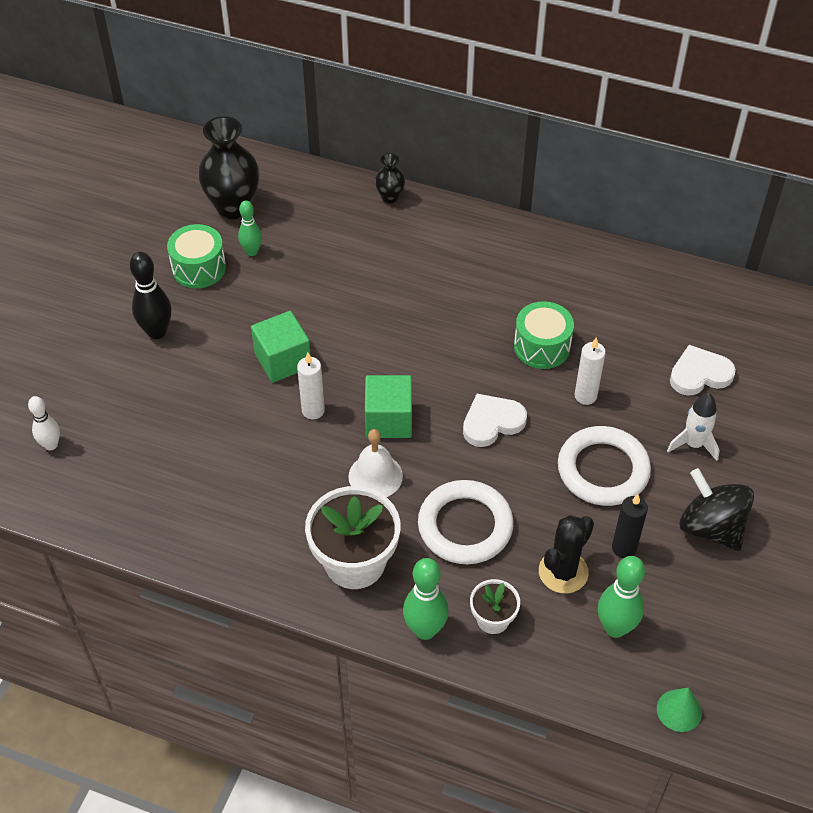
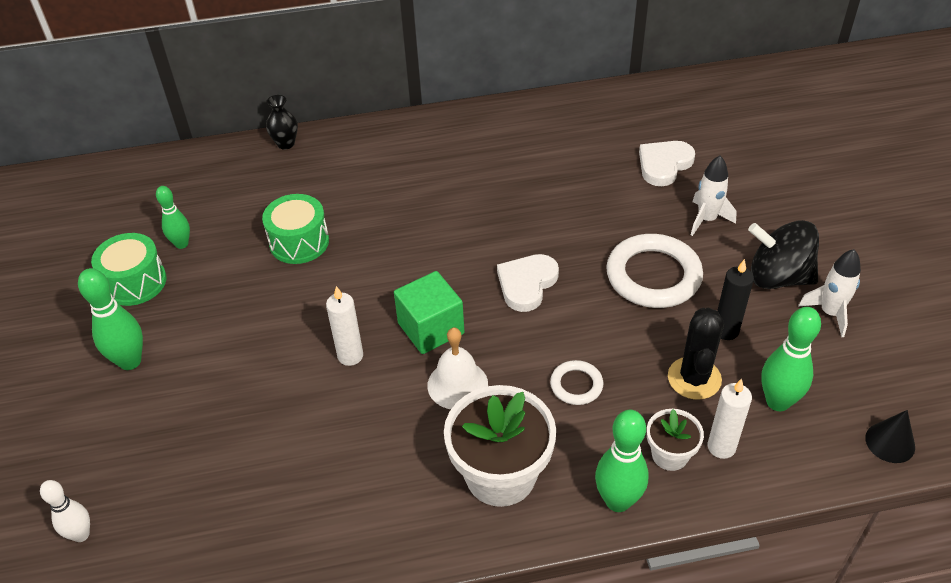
camera: 30 degrees left, 5 degrees down
(157, 332) = (130, 361): black bowling pin -> green bowling pin
(233, 207) = (134, 214): black vase -> none
(283, 360) = (285, 325): green cube -> none
(465, 526) = (576, 385): white ring -> white ring, size x0.51
(542, 346) = (518, 202): green drum -> green drum (299, 242)
(585, 396) = (588, 224): white candle -> white candle (721, 447)
(679, 710) = (890, 442): green cone -> black cone
(728, 582) = (830, 313): none -> white rocket

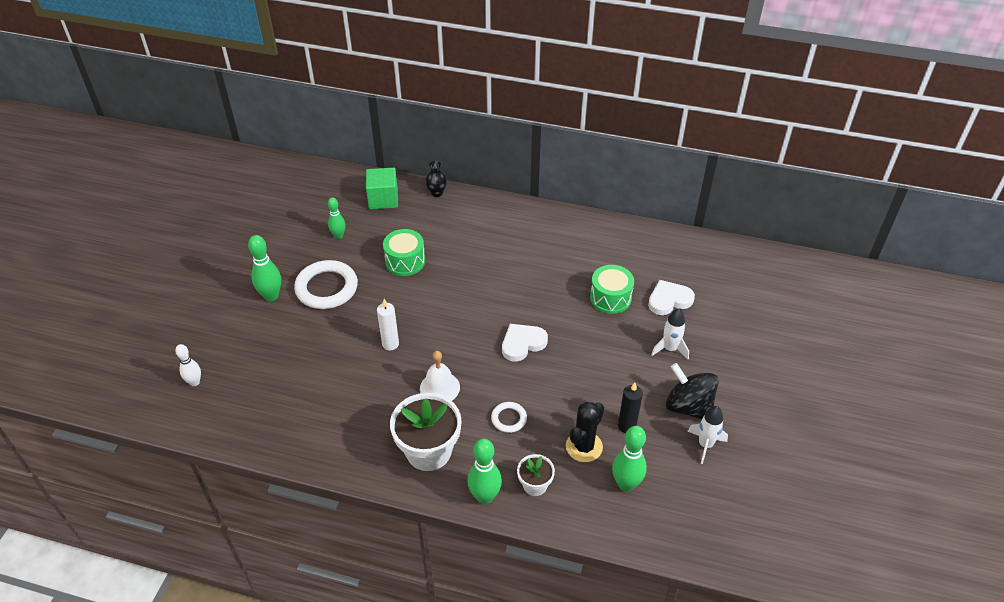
camera: 25 degrees right, 0 degrees up
(135, 282) = (300, 249): green drum -> green drum (610, 298)
(431, 328) = (446, 347): green cube -> green cube (383, 199)
(653, 276) = (606, 371): white ring -> white ring (326, 288)
(721, 447) = (569, 495): white candle -> none
(890, 442) = (679, 541): black cone -> none

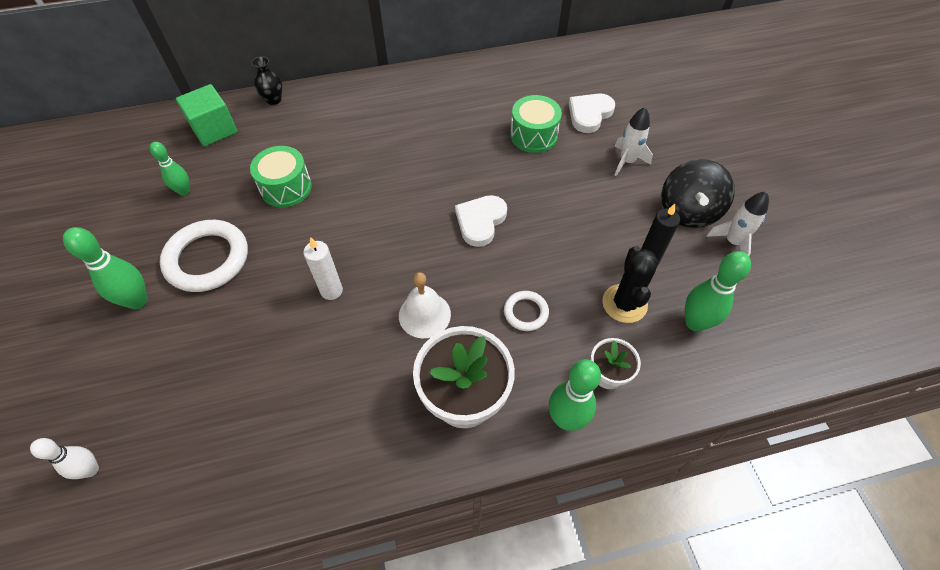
camera: 30 degrees left, 10 degrees up
(688, 407) = (688, 211): black spinning top -> black spinning top turned 90 degrees counterclockwise

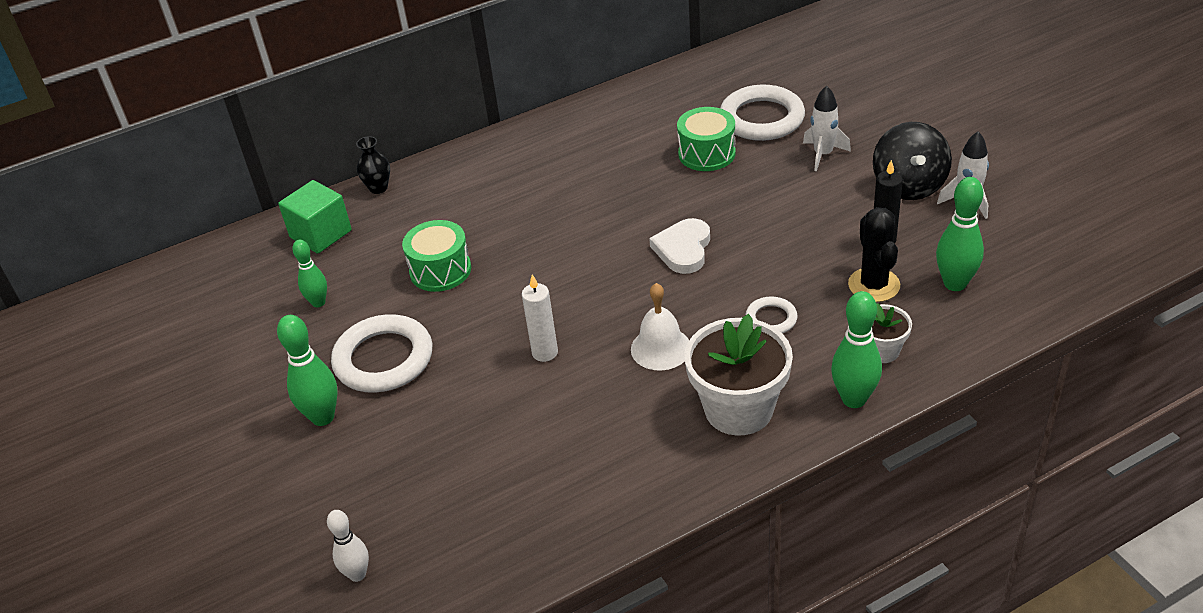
camera: 10 degrees left, 15 degrees down
(589, 114) = (762, 118): white heart -> white ring

